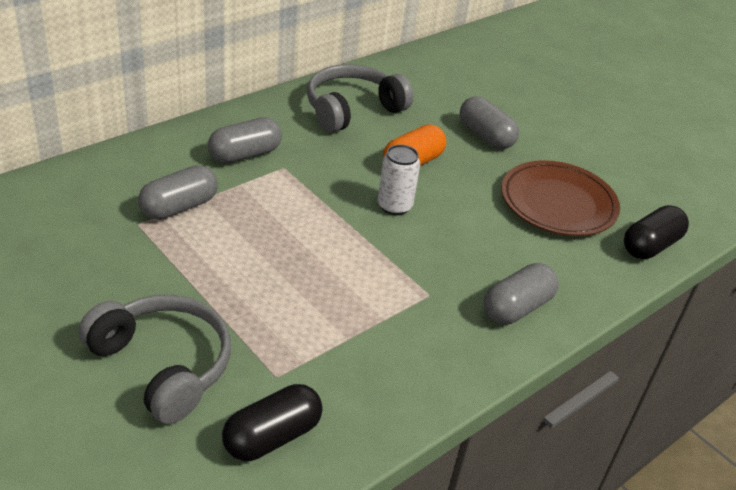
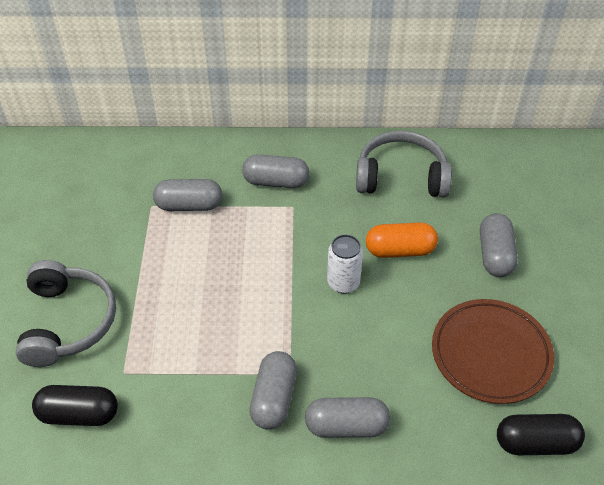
camera: 45 degrees right, 10 degrees up
(438, 320) = (274, 398): none -> grey capsule

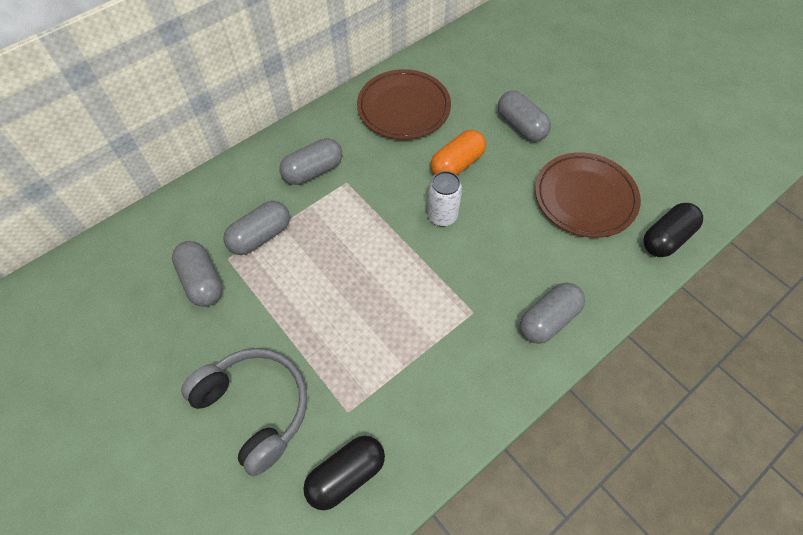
camera: 40 degrees left, 10 degrees up
(274, 398) = (481, 339): grey capsule -> grey capsule (202, 281)
(401, 177) = (403, 108): grey headphones -> brown plate

